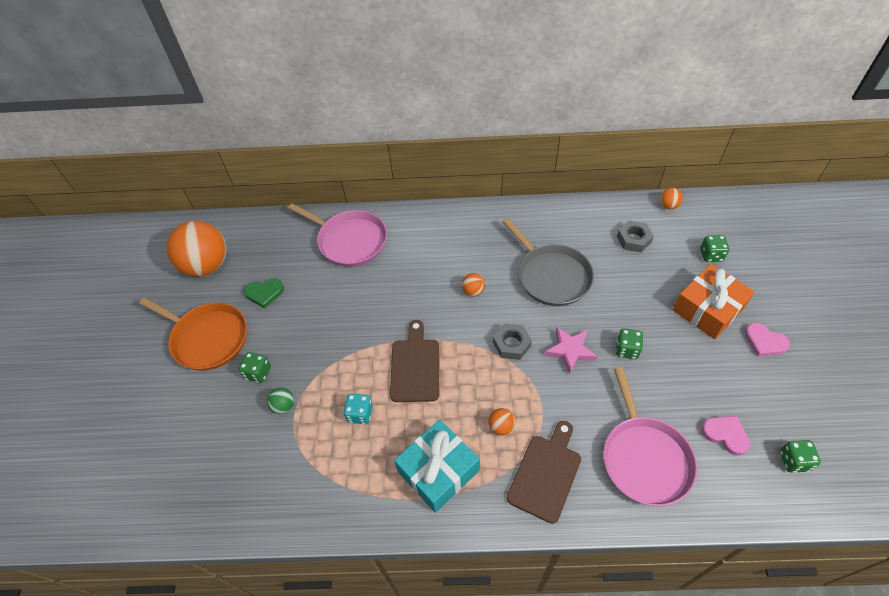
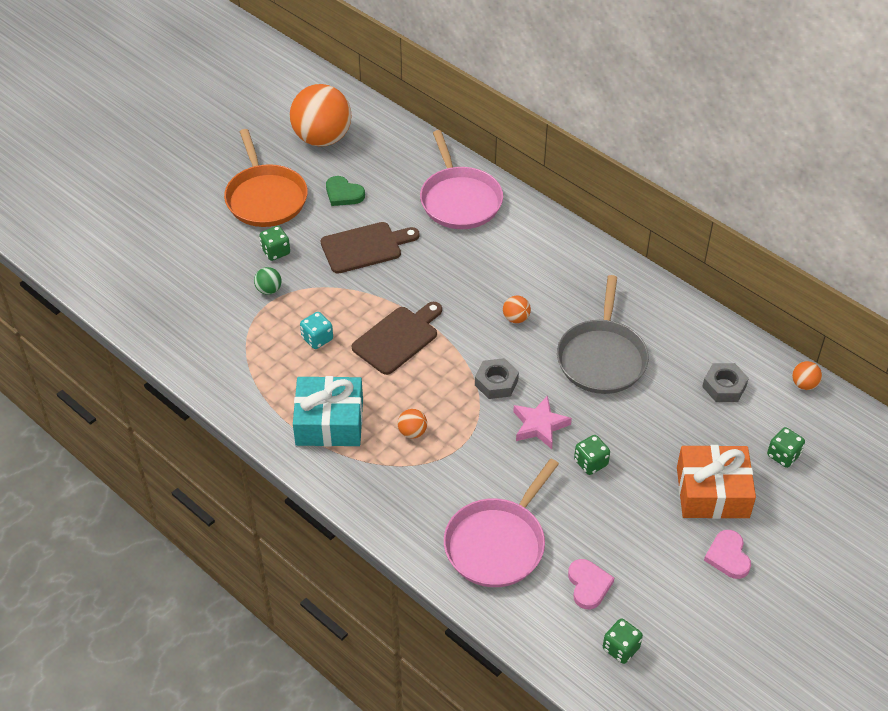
camera: 40 degrees right, 5 degrees down
(546, 474) = (406, 489): brown cutting board -> brown cutting board (365, 247)

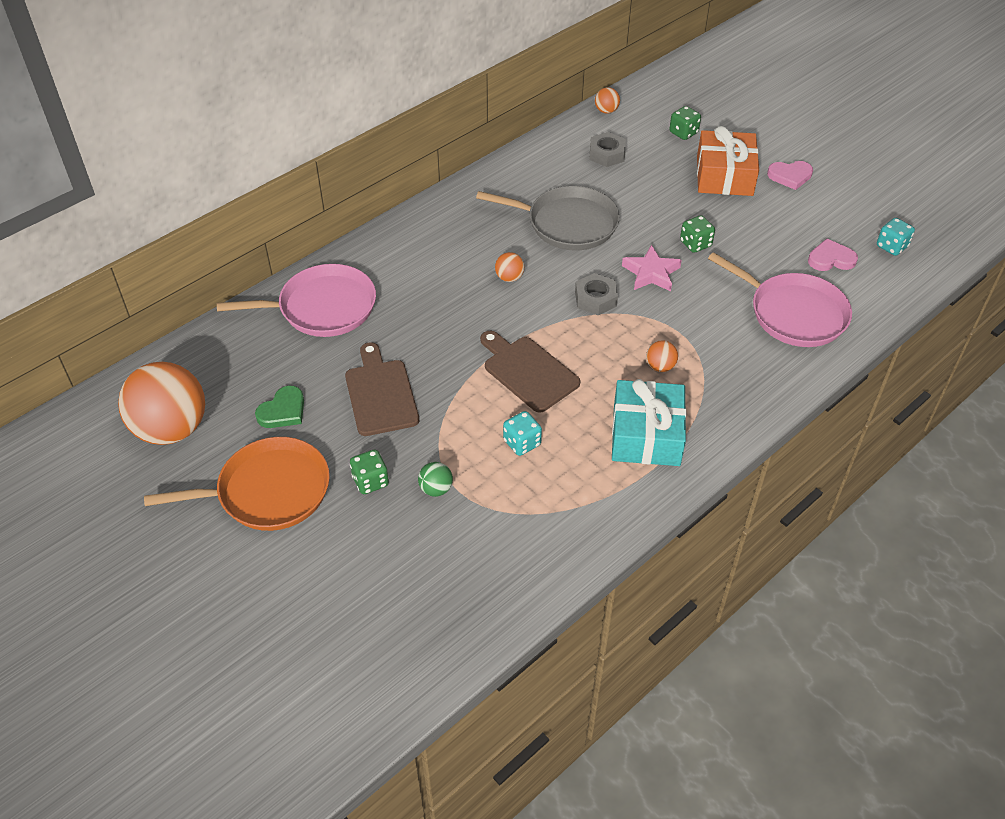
camera: 85 degrees left, 0 degrees up
(621, 648) = (891, 246): green dice -> turquoise dice

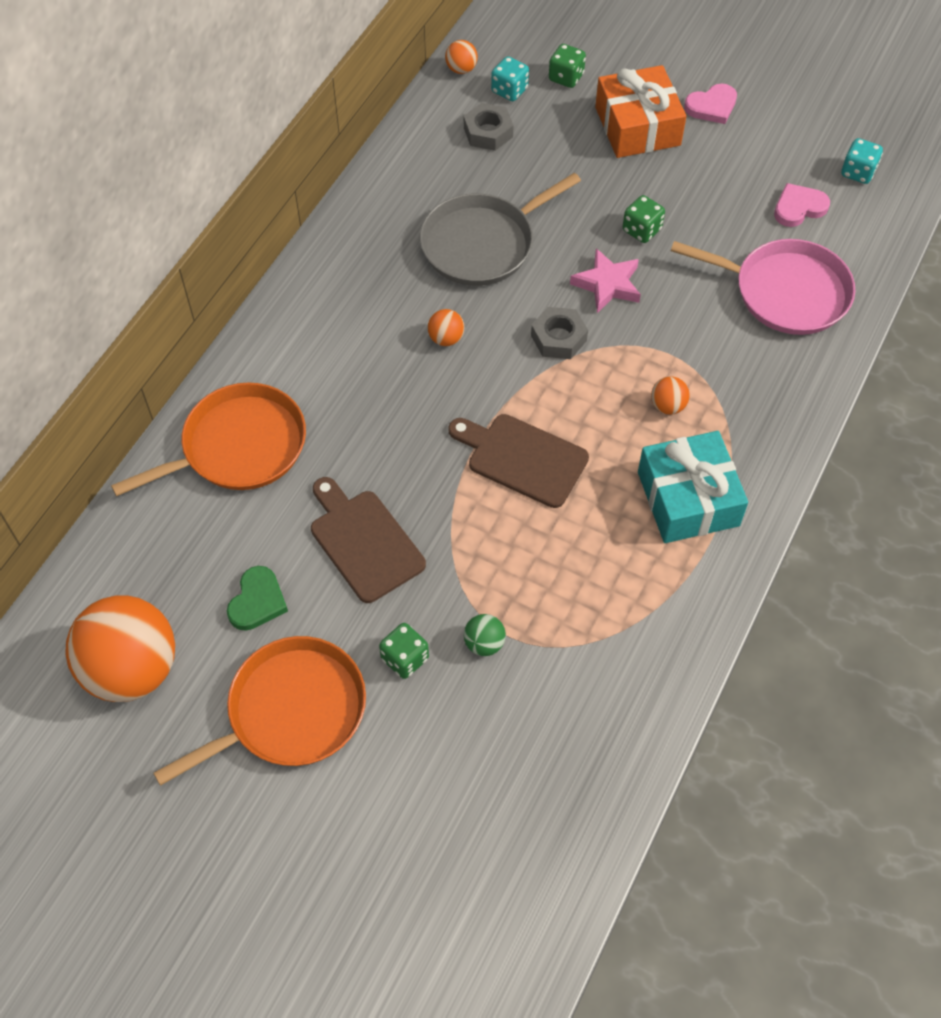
camera: 20 degrees left, 10 degrees up
(322, 307) = (238, 447): pink pan -> orange pan
(522, 443) = (555, 553): turquoise dice -> turquoise dice (509, 90)
(567, 223) = (482, 244): grey pan -> grey pan turned 150 degrees clockwise

